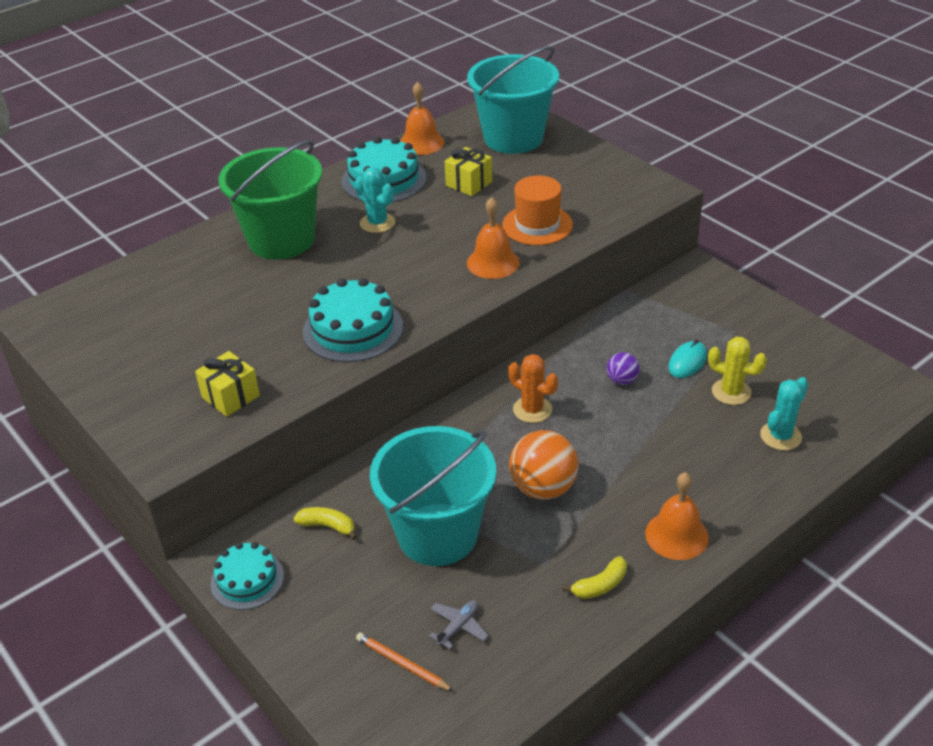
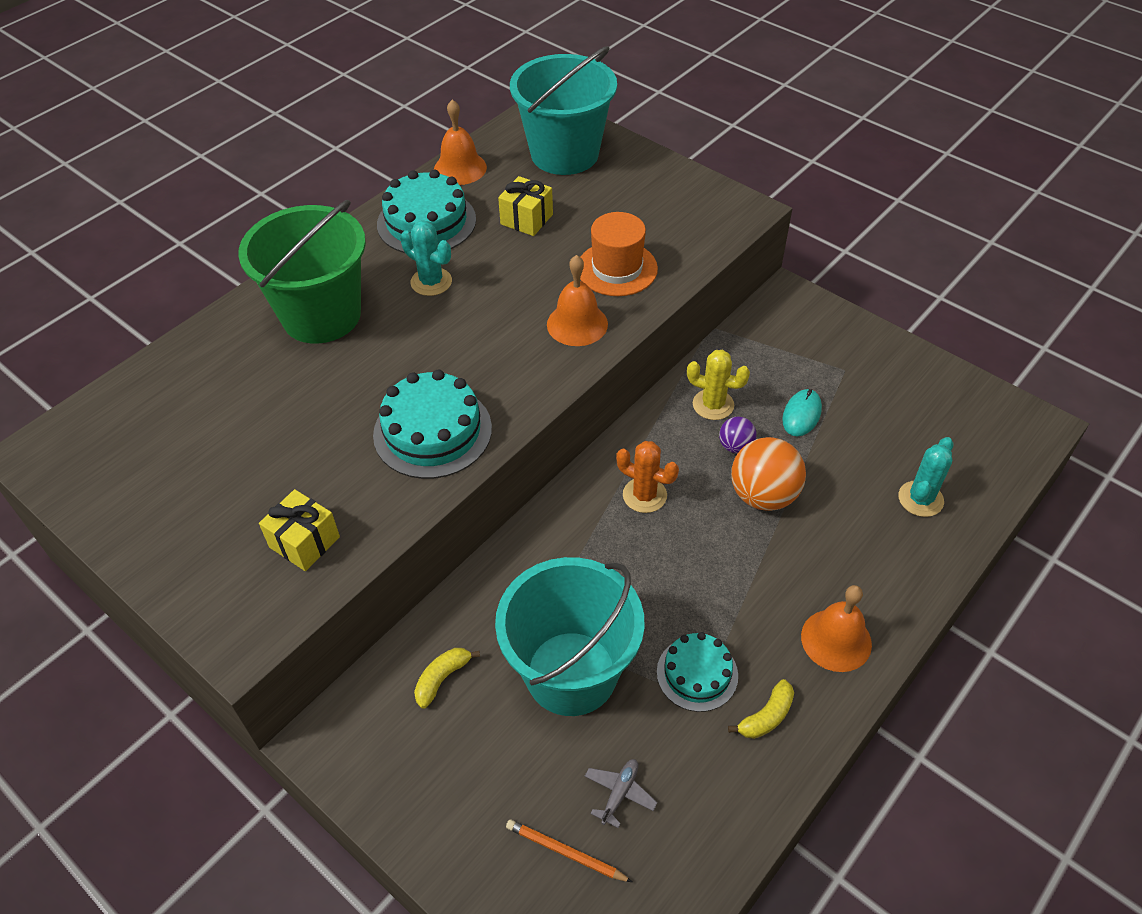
camera: 10 degrees left, 10 degrees up
(247, 580) = (362, 764): turquoise cake -> turquoise cake (697, 673)
(328, 526) = (442, 678): yellow banana -> yellow banana turned 60 degrees counterclockwise
(543, 488) = (677, 597): orange ball -> orange ball (763, 495)
(731, 392) = (856, 448): yellow cactus -> yellow cactus (713, 405)

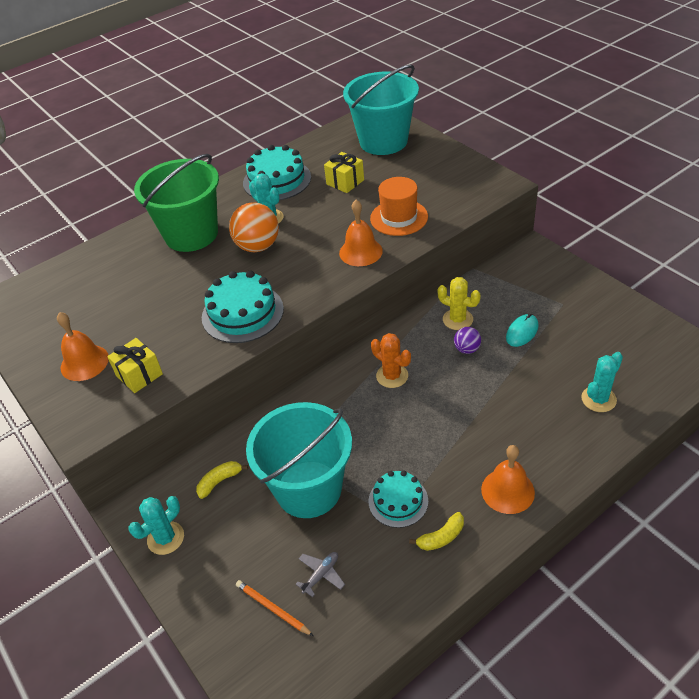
camera: 15 degrees right, 5 degrees down
(385, 773) = (165, 538): none -> turquoise cactus
(460, 168) = (309, 147): orange bell -> orange bell (84, 362)
(763, 495) = (478, 385): orange ball -> orange ball (258, 246)

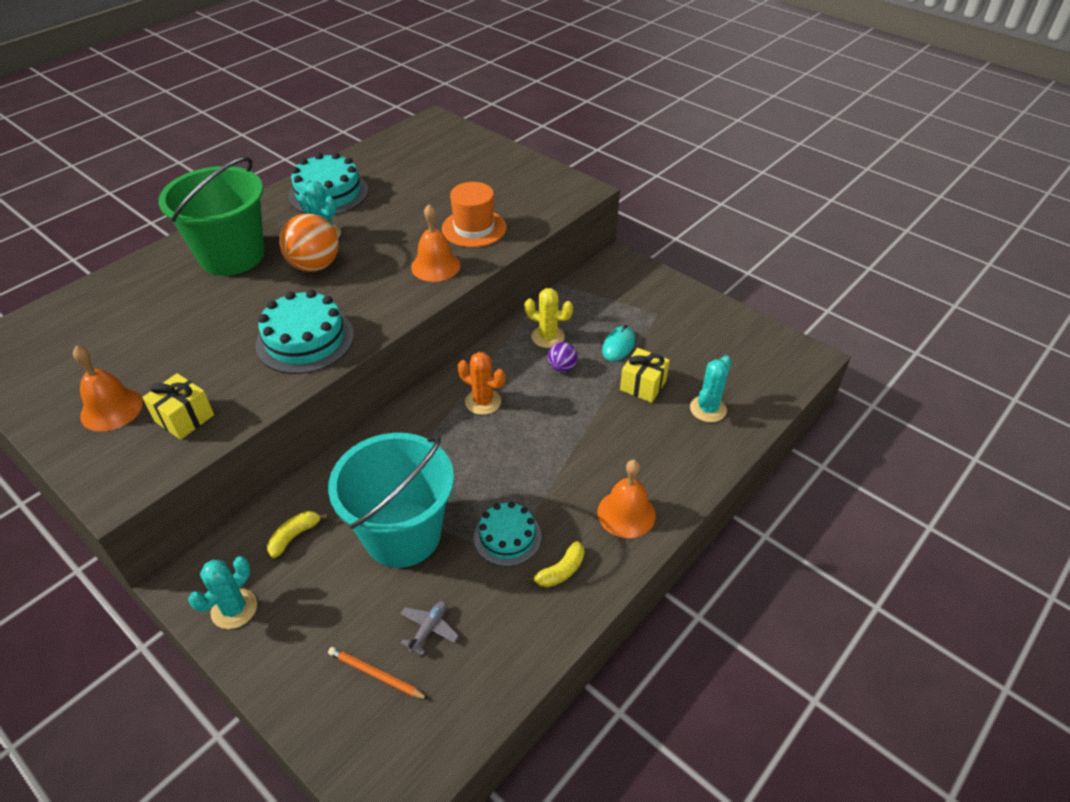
camera: 15 degrees left, 0 degrees up
(345, 182) = (408, 193): yellow gift -> yellow gift (643, 385)
(383, 141) = (446, 149): turquoise bucket -> none

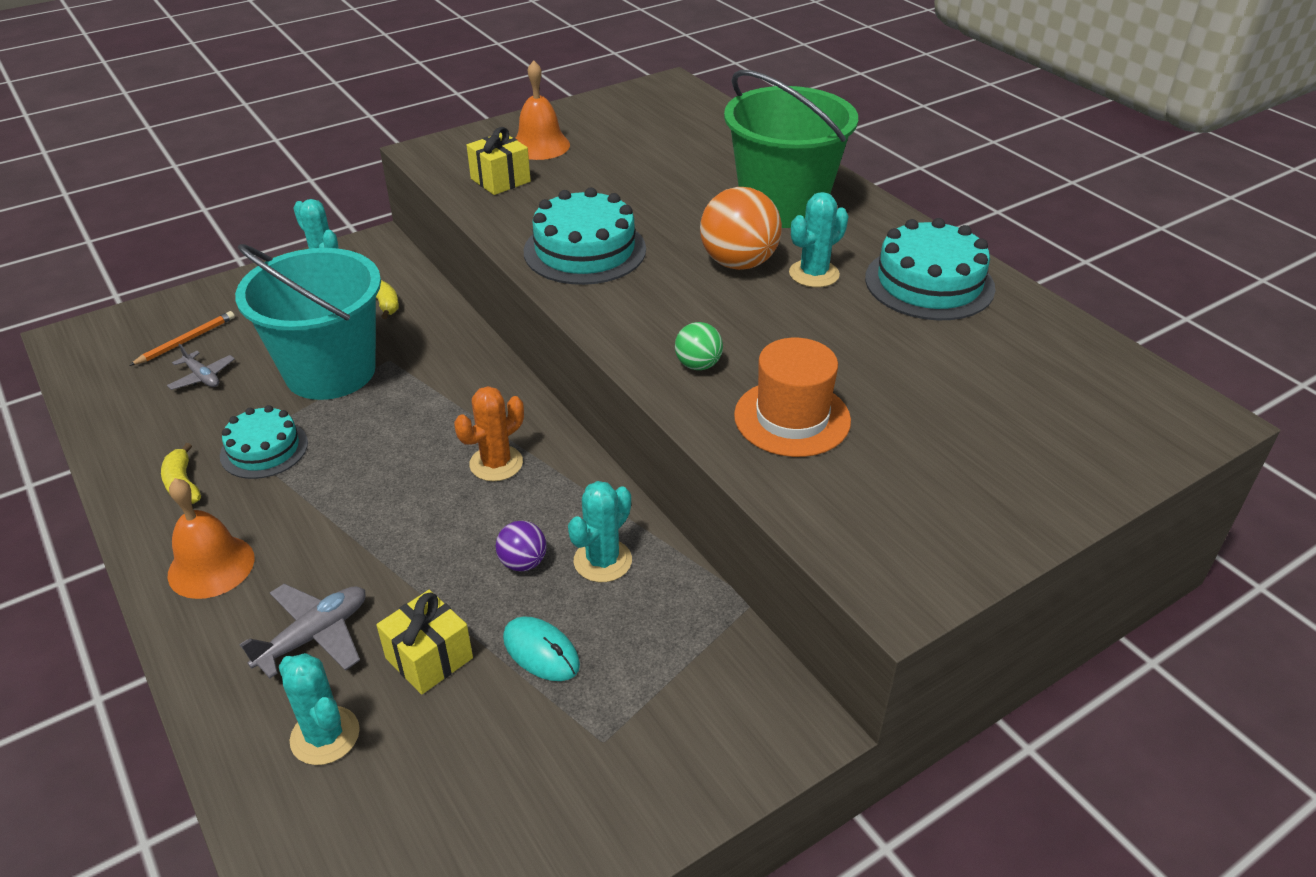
camera: 105 degrees right, 5 degrees down
(435, 266) = (698, 365): orange bell -> green ball
(548, 337) = (602, 561): yellow cactus -> turquoise cactus
(652, 438) = (314, 636): none -> grey plane

